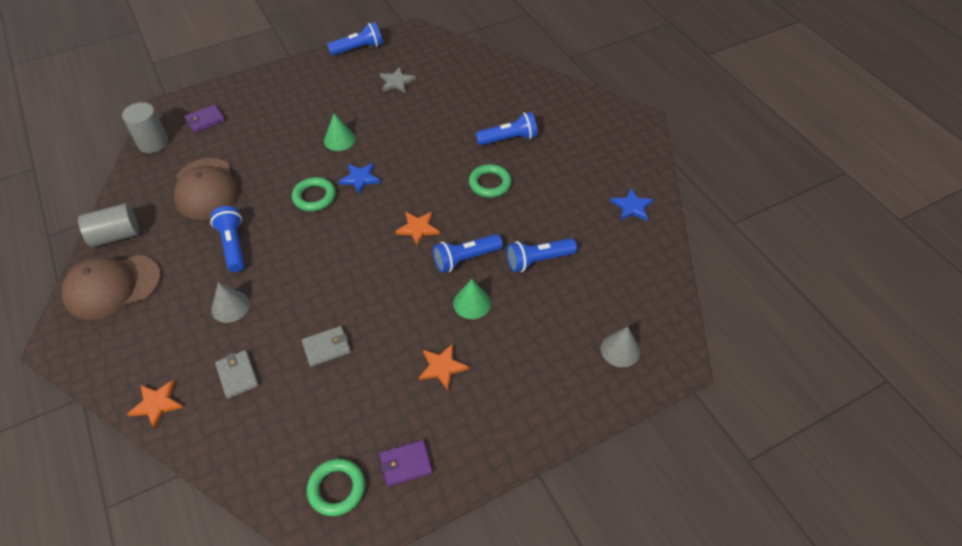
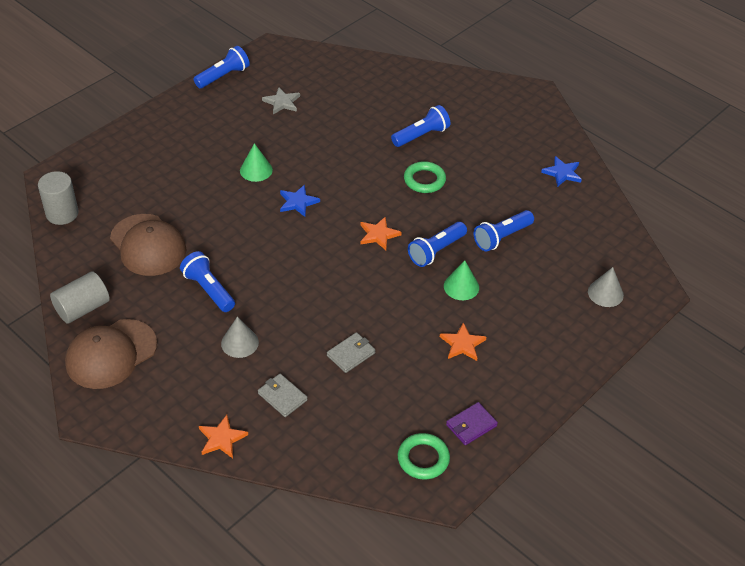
camera: 20 degrees left, 5 degrees down
(205, 120) = (104, 180): purple wallet -> none
(314, 197) = (262, 228): green ring -> none

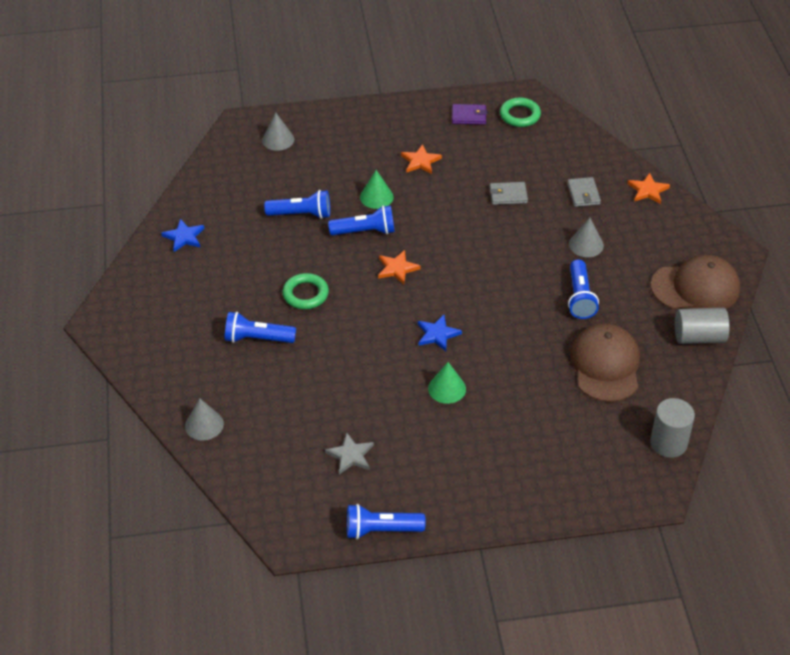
camera: 140 degrees left, 0 degrees up
(392, 74) = (204, 425): none -> grey cone

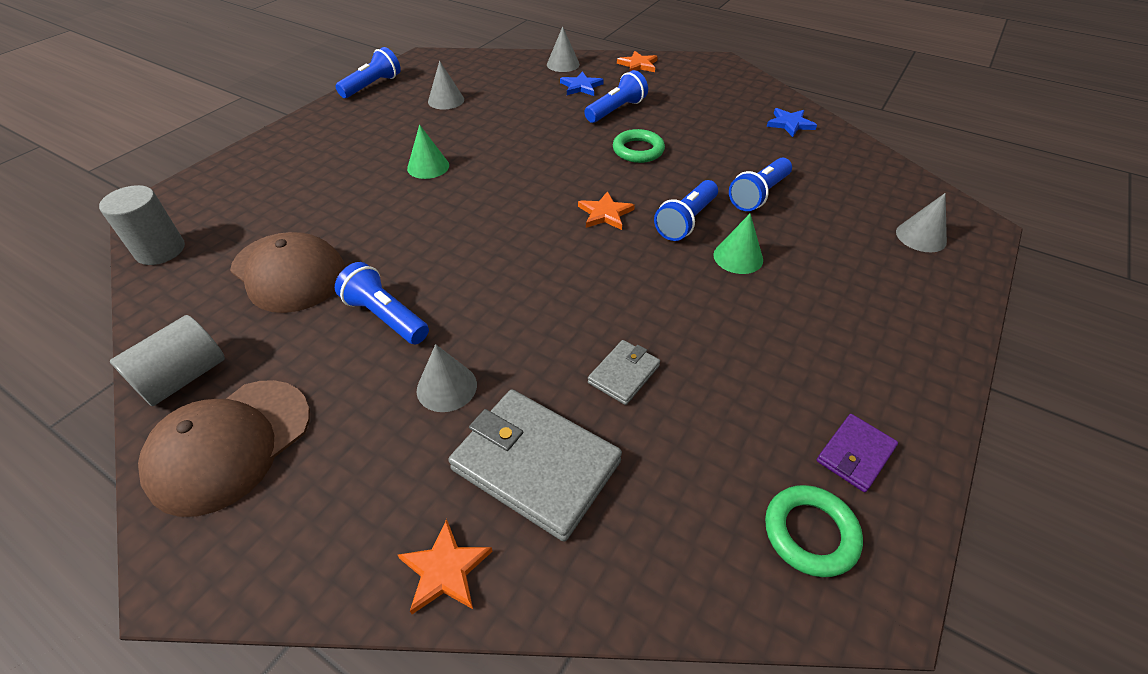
camera: 130 degrees right, 0 degrees up
(350, 455) = (446, 100): grey star -> grey cone
(420, 161) = (777, 331): orange star -> orange star (638, 65)
(437, 334) = (490, 193): blue star -> blue star (581, 86)
(583, 194) = (536, 465): grey wallet -> grey wallet, size x1.97

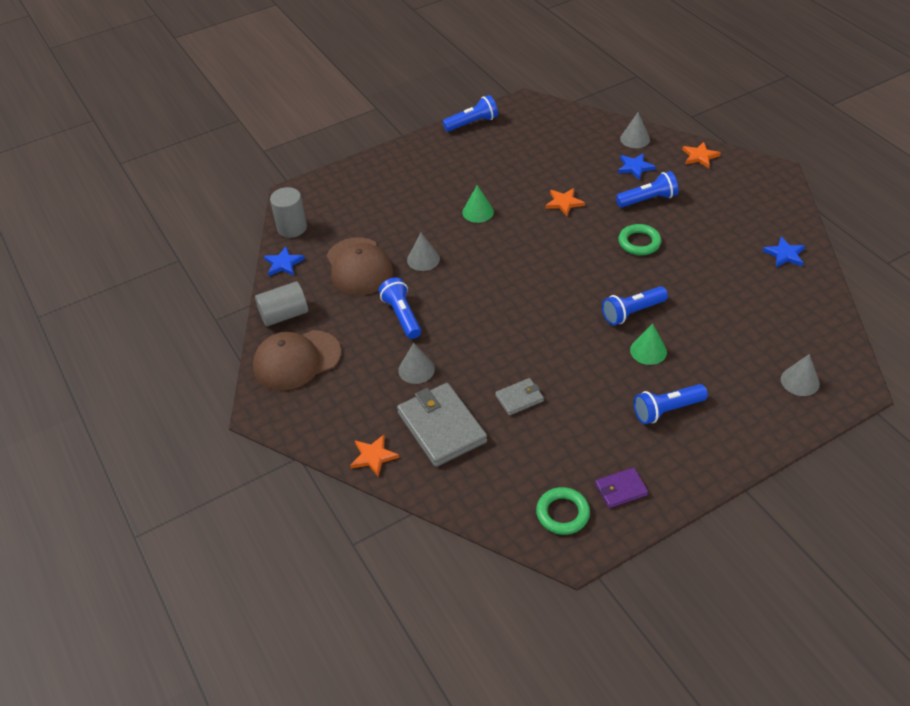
camera: 30 degrees right, 0 degrees up
(160, 301) = (283, 263): none -> blue star
(446, 100) = (520, 153): grey cone -> grey cone (423, 259)
(605, 214) = (578, 288): orange star -> orange star (564, 203)
(758, 195) = (703, 309): blue flashlight -> blue flashlight (666, 410)

